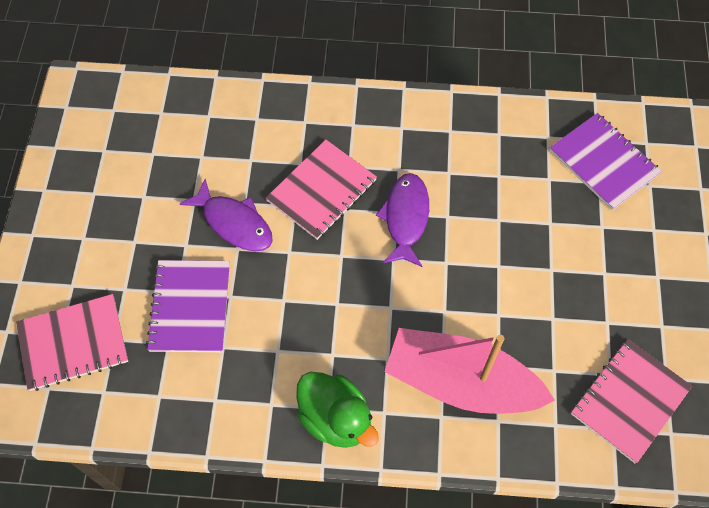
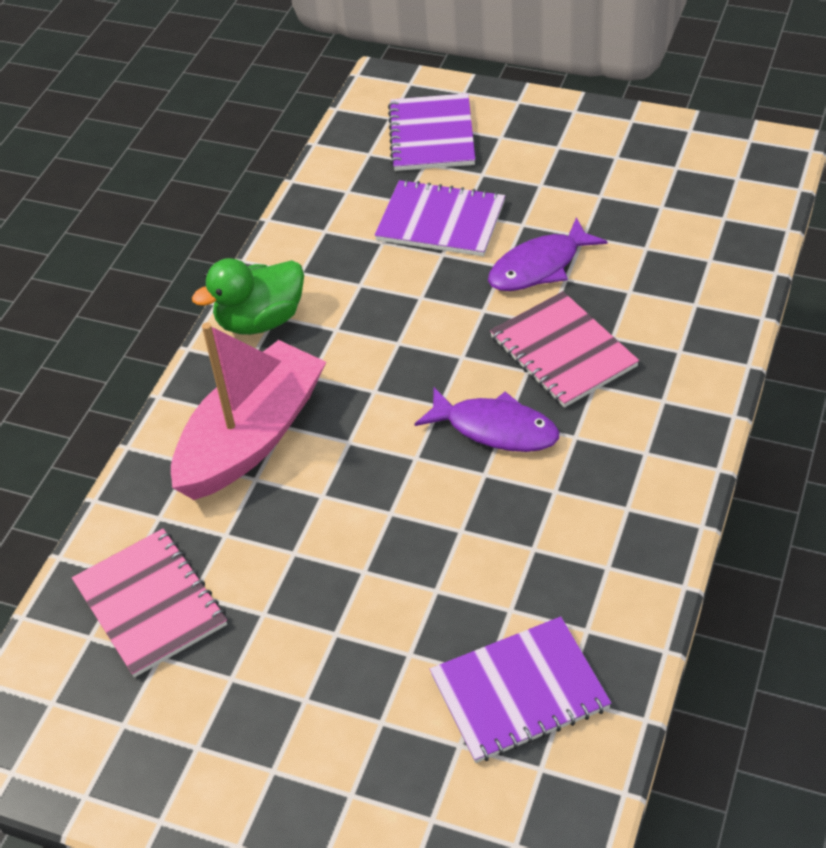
camera: 110 degrees right, 15 degrees down
(73, 343) = (432, 135): pink notebook -> purple notebook

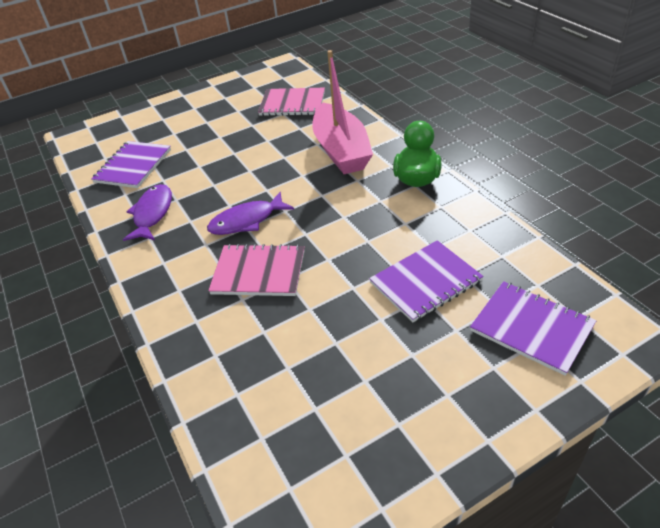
camera: 130 degrees right, 5 degrees down
(539, 266) = (333, 303): purple fish -> purple fish (152, 213)

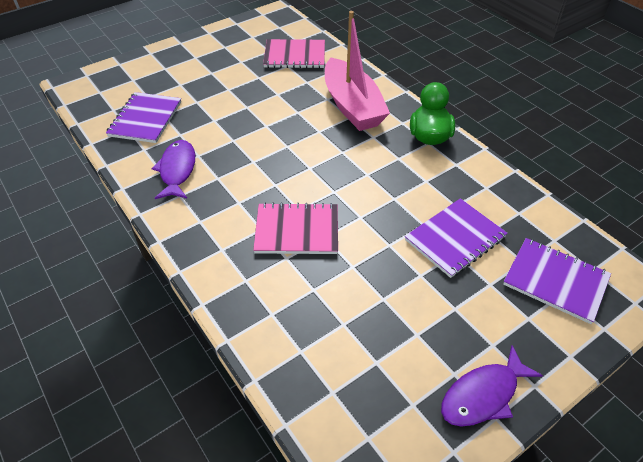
camera: 10 degrees left, 5 degrees up
(247, 221) = (274, 178): purple fish -> purple fish (483, 395)

